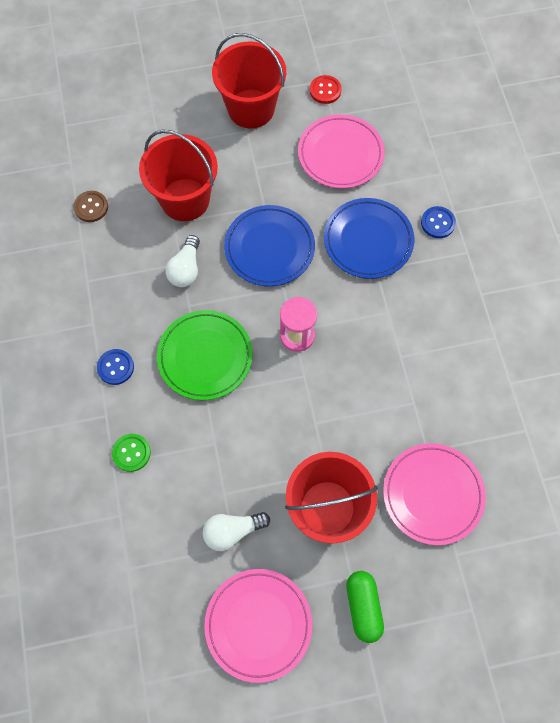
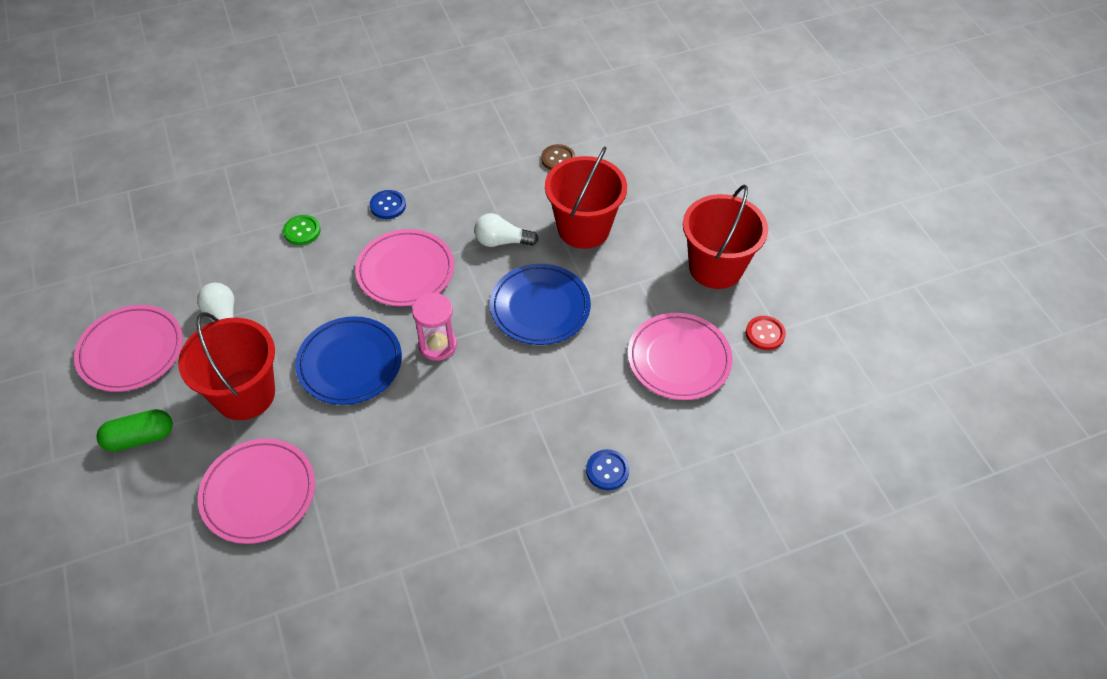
camera: 80 degrees right, 15 degrees down
(205, 356) = (405, 271): green plate -> pink plate
(368, 240) = (568, 399): blue plate -> blue plate (350, 363)

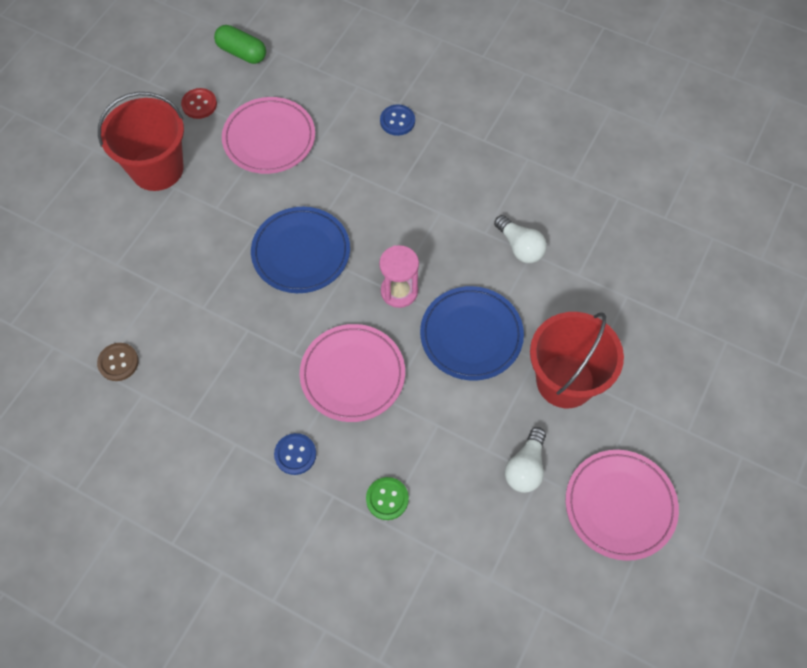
camera: 130 degrees left, 10 degrees up
(140, 437) = (666, 415): green capsule -> green capsule (242, 53)
(258, 493) = (616, 297): pink plate -> none
(502, 241) = (257, 330): white light bulb -> white light bulb (520, 247)
(583, 228) = (190, 282): red bucket -> none

